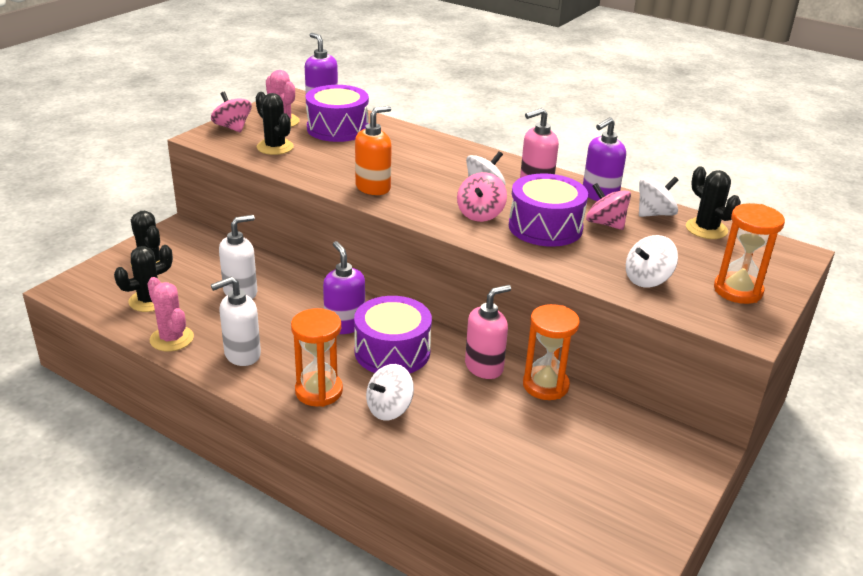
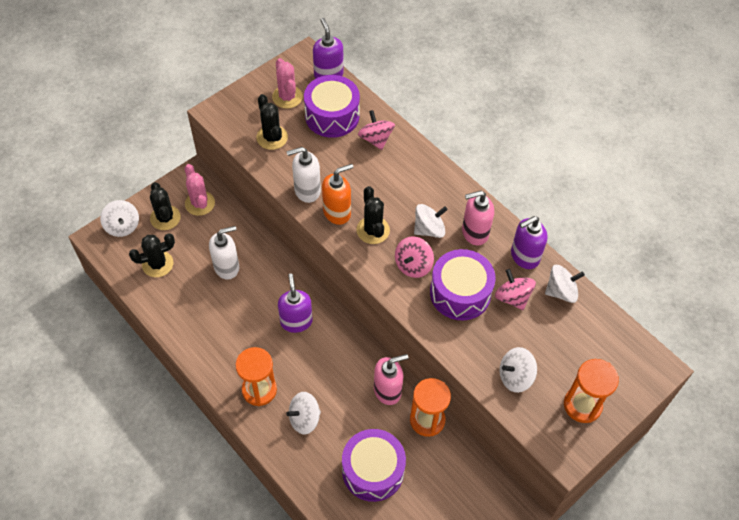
camera: 15 degrees right, 25 degrees up
(95, 276) = (122, 226): none -> white spinning top
(172, 339) = (166, 311): pink cactus -> pink cactus (200, 203)
(232, 127) = (243, 101): pink spinning top -> pink spinning top (376, 139)
(242, 354) = (213, 339): white soap dispenser -> white soap dispenser (307, 190)
(392, 351) = (324, 359): purple drum -> purple drum (373, 470)
(706, 229) = (596, 321): black cactus -> black cactus (373, 230)

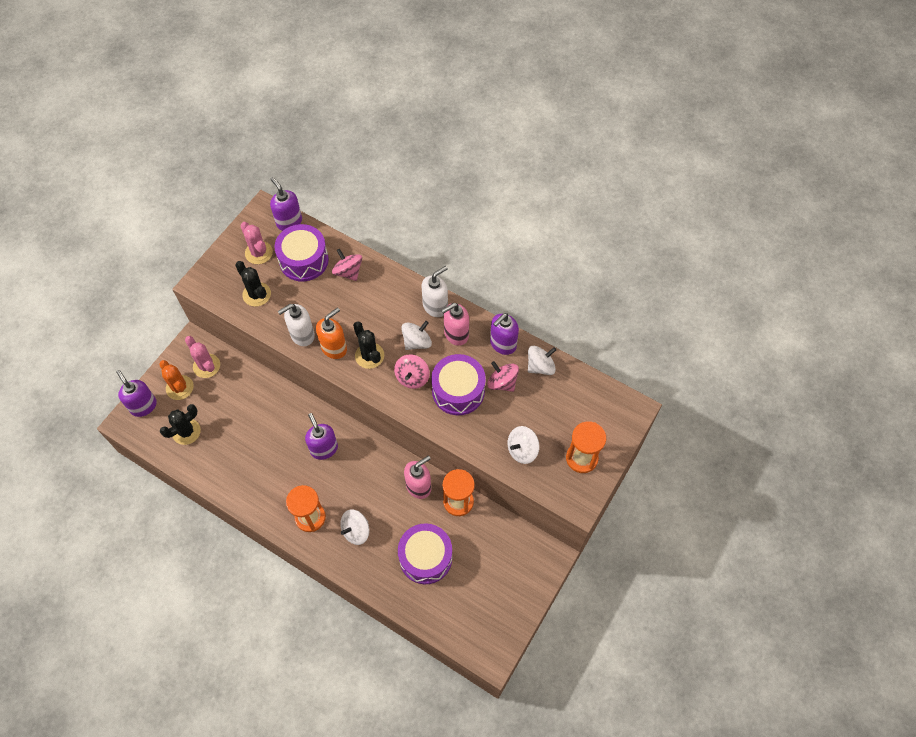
camera: 15 degrees left, 5 degrees up
(122, 226) = (143, 406): white spinning top -> purple soap dispenser
(165, 218) = (179, 387): black cactus -> orange cactus
(227, 267) = (249, 417): white soap dispenser -> white soap dispenser (435, 306)

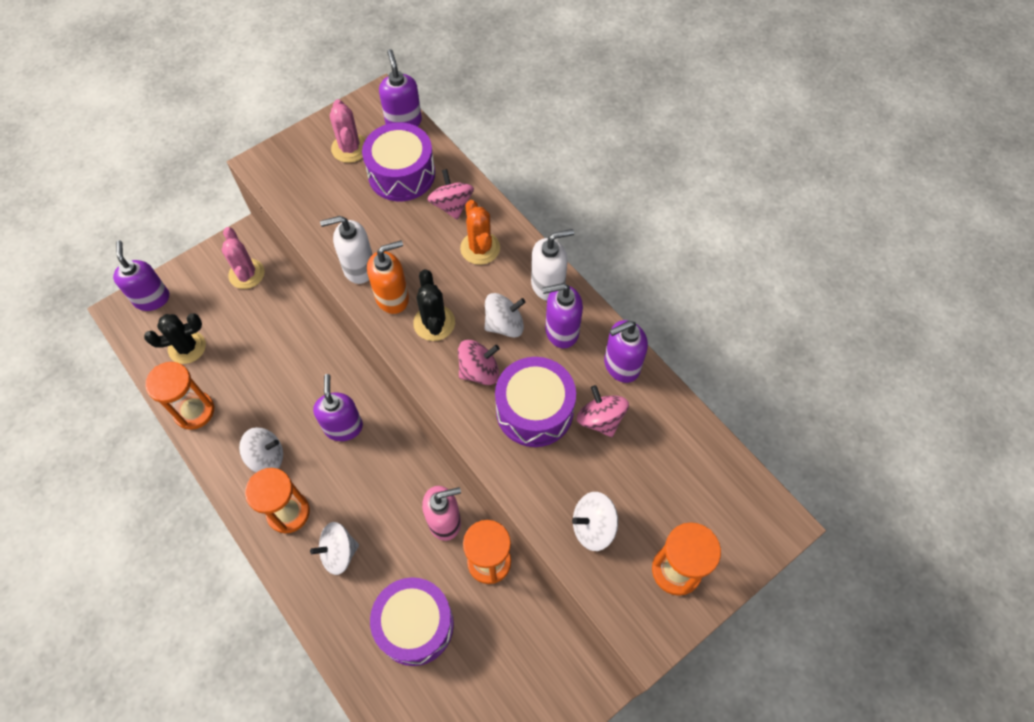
camera: 20 degrees right, 0 degrees up
(179, 387) = (203, 290): orange cactus -> orange cactus (480, 248)
(212, 473) = (194, 411): none -> orange hourglass
(256, 294) = (324, 199): black cactus -> none
(412, 377) = (479, 371): pink spinning top -> pink spinning top turned 150 degrees counterclockwise
(456, 334) = (561, 331): pink soap dispenser -> purple soap dispenser
(540, 366) = (663, 414): white spinning top -> white spinning top (266, 457)

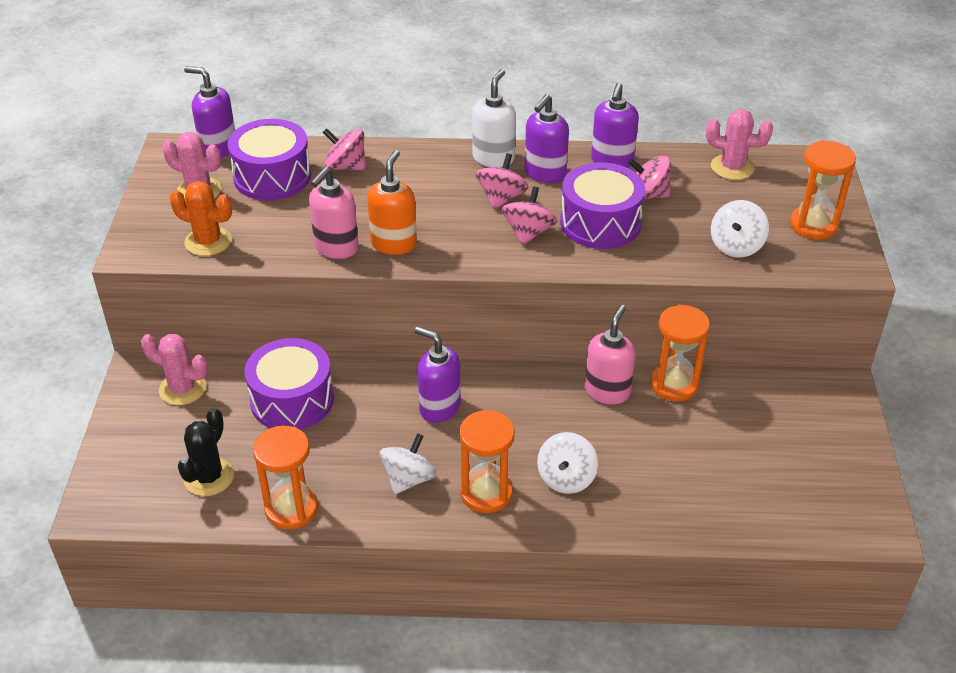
camera: 50 degrees left, 20 degrees down
(152, 298) = (112, 476): purple soap dispenser -> none
(358, 268) = (336, 248): white soap dispenser -> pink soap dispenser
(415, 625) = (688, 463): purple drum -> purple drum (292, 400)
(434, 323) = (450, 233): black cactus -> none
(480, 248) = (410, 173): orange cactus -> orange cactus (208, 241)
(504, 325) = (501, 198): white spinning top -> pink spinning top
(698, 457) = (732, 167): none -> pink cactus

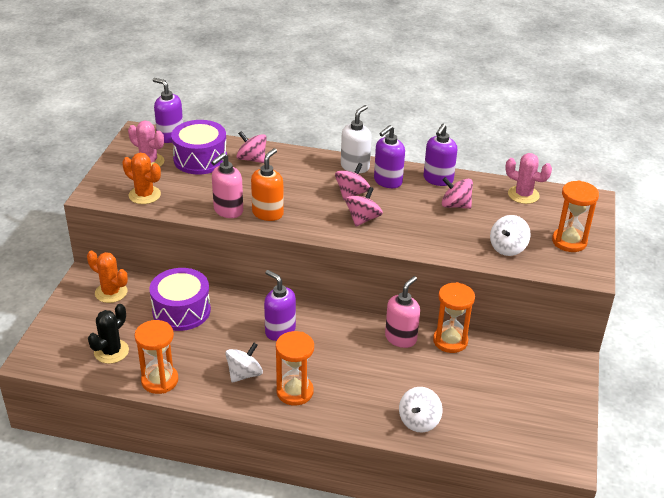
camera: 10 degrees right, 5 degrees down
(182, 389) = (111, 292): pink cactus -> orange cactus
(566, 478) = (353, 391): white spinning top -> white spinning top (419, 421)
(600, 223) = (415, 219): purple drum -> none

